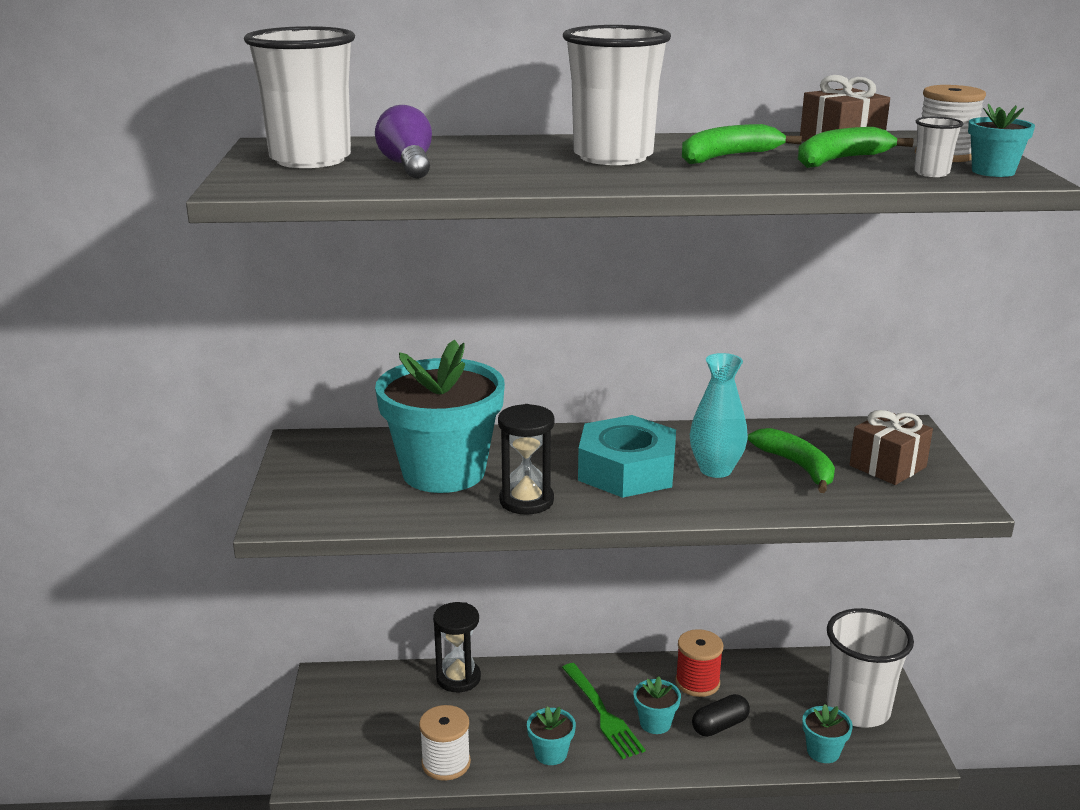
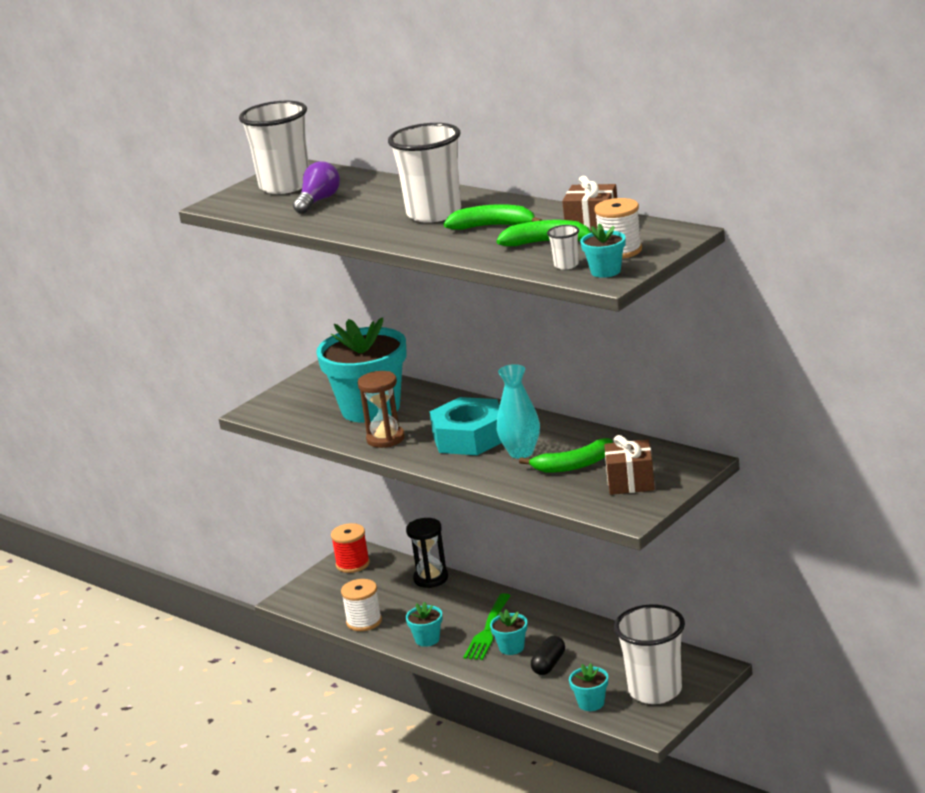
camera: 45 degrees right, 0 degrees up
(526, 501) = (385, 439): black hourglass -> brown hourglass
(697, 682) = (573, 635): red spool -> red spool (352, 564)
(720, 726) = (549, 664): black capsule -> black capsule turned 75 degrees counterclockwise
(797, 466) = (574, 465): green banana -> green banana turned 60 degrees clockwise

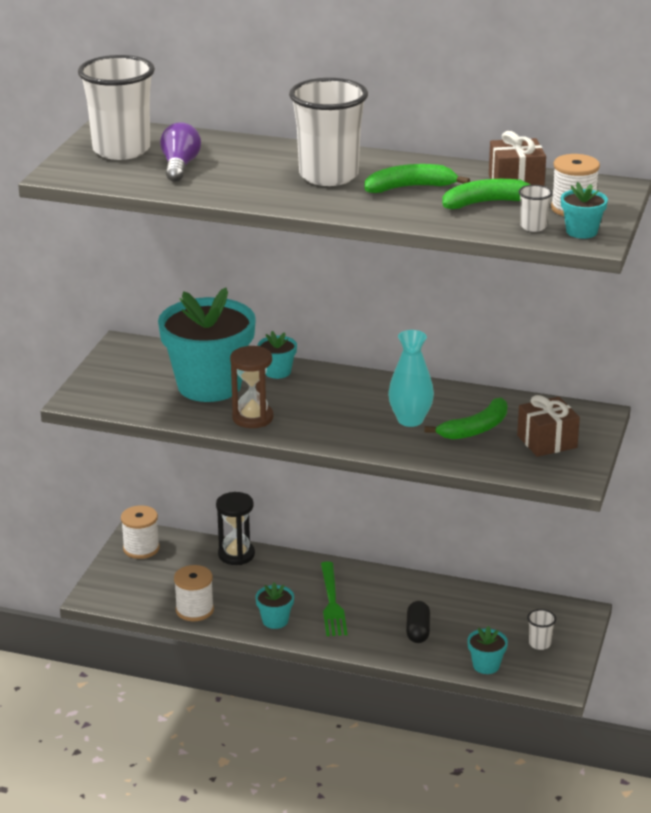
camera: 25 degrees left, 5 degrees up
(352, 564) = (141, 548): red spool -> white spool
(469, 437) = (343, 408): turquoise nut -> none
(511, 647) = (368, 618): turquoise flower pot -> turquoise flower pot (277, 372)
(655, 691) = (539, 644): white cup -> white cup, size x0.41

